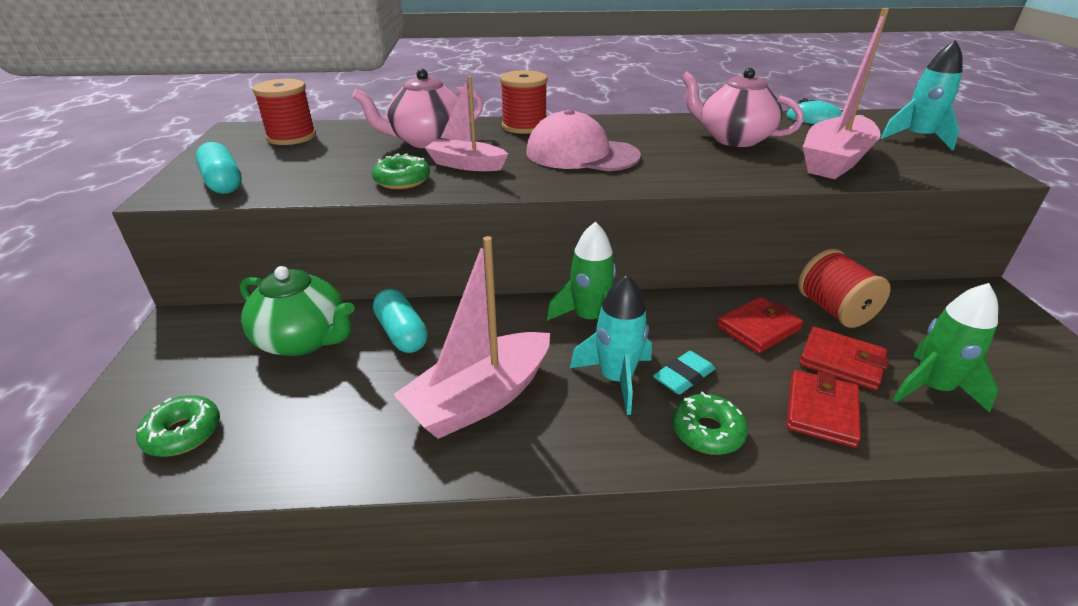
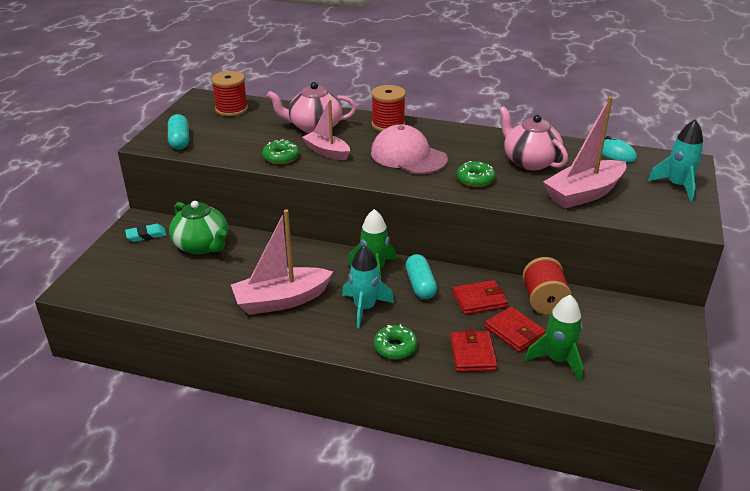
camera: 20 degrees right, 0 degrees up
(183, 433) = (127, 281): green donut -> green donut (475, 179)
(401, 333) = (257, 254): turquoise capsule -> turquoise capsule (420, 285)
(683, 377) = (406, 316): turquoise eraser -> turquoise eraser (146, 235)
(821, 411) = (472, 354): red wallet -> red wallet turned 45 degrees counterclockwise

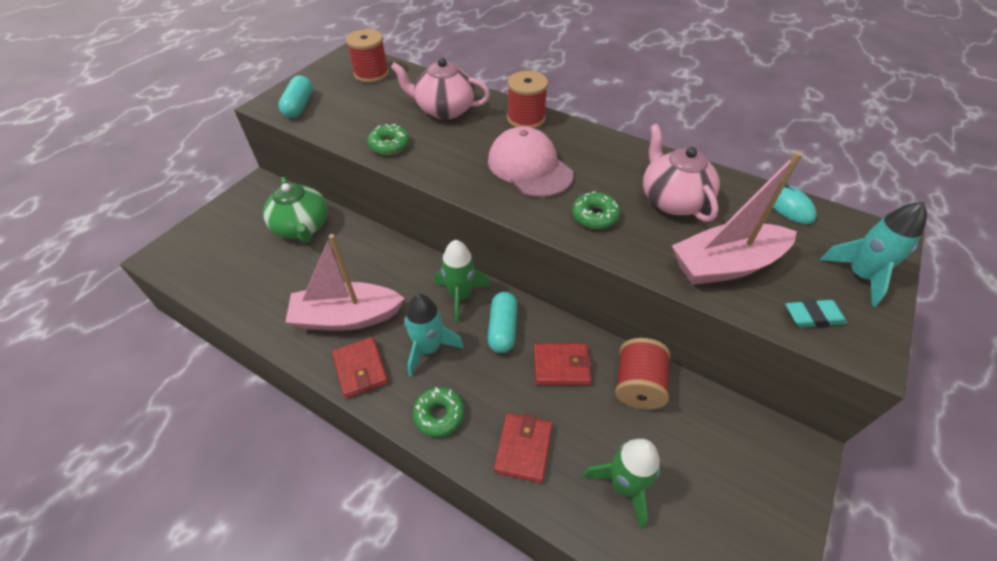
camera: 15 degrees right, 15 degrees up
(146, 235) = (256, 204): turquoise eraser -> turquoise eraser (813, 316)
(327, 152) = (442, 146): pink boat -> none
(514, 332) = (585, 426): red wallet -> red wallet (360, 369)

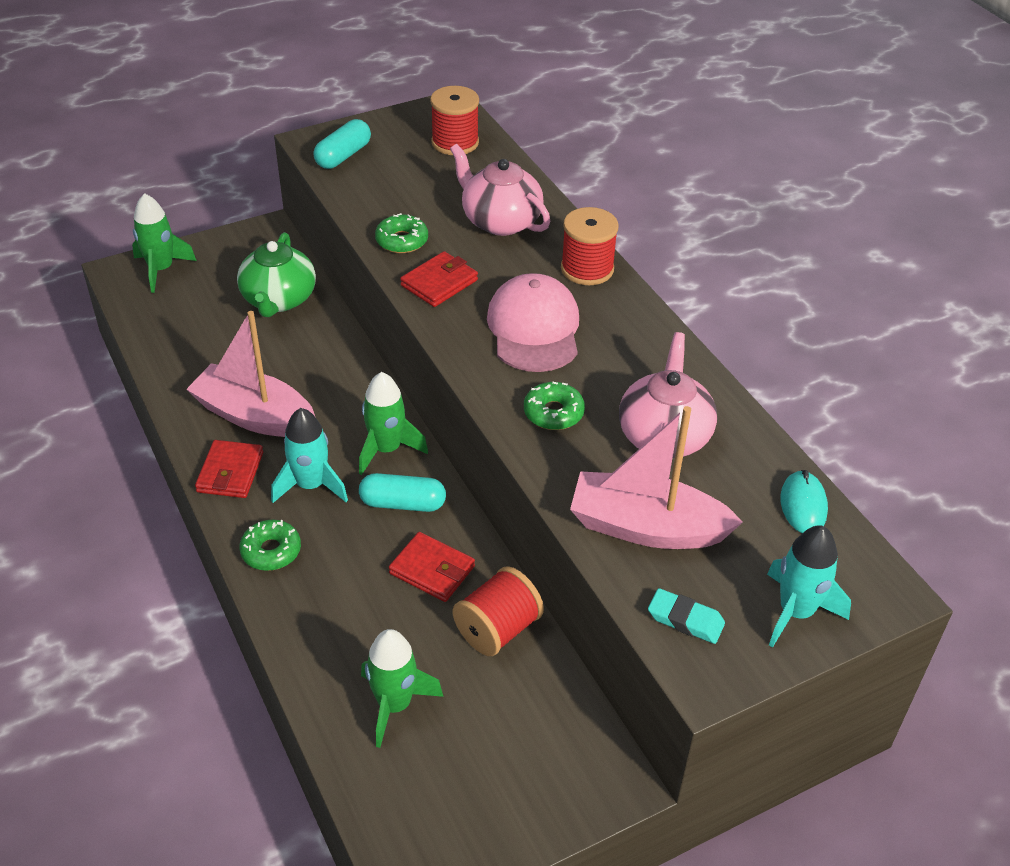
camera: 30 degrees right, 5 degrees down
(193, 242) = (161, 270): none -> green rocket
(502, 329) = (403, 503): turquoise capsule -> turquoise capsule turned 60 degrees clockwise
(523, 448) = (326, 622): red wallet -> red wallet (439, 283)

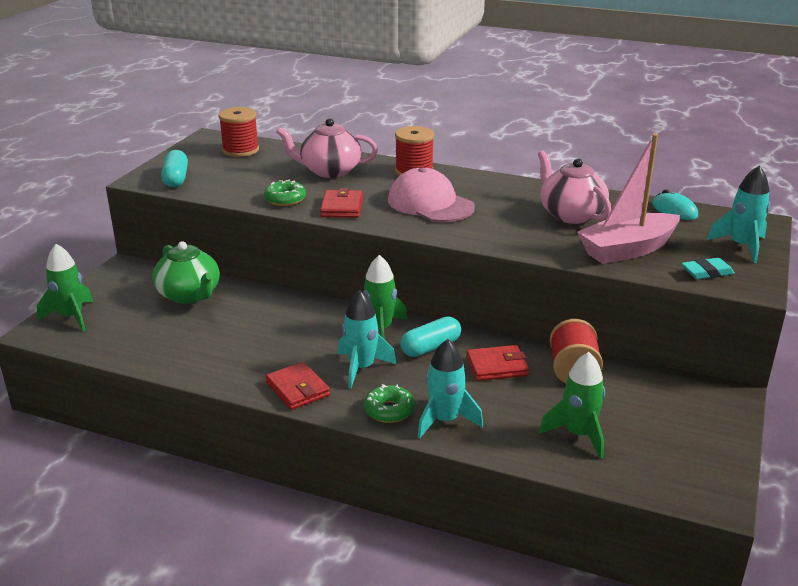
camera: 40 degrees left, 15 degrees down
(254, 416) = (268, 355): pink boat -> none
(301, 597) = (445, 420): none -> turquoise rocket
(553, 413) = (503, 230): green donut -> none

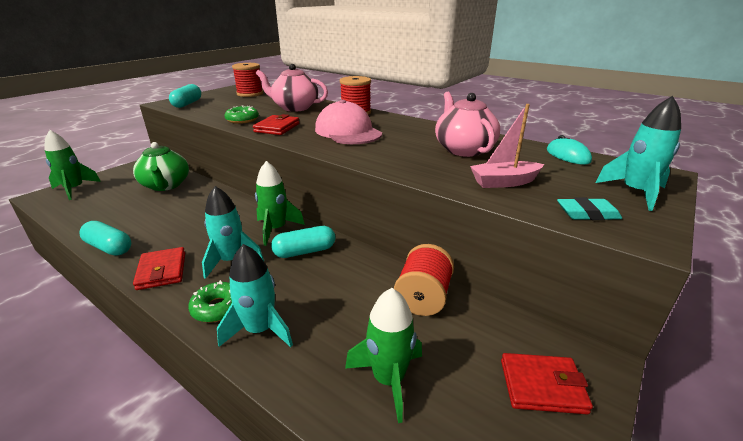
camera: 15 degrees right, 0 degrees up
(209, 376) = (109, 247): none -> turquoise capsule
(497, 366) = (351, 279): red wallet -> red wallet (542, 386)
(627, 250) = (504, 182): pink boat -> pink boat, size x0.63

